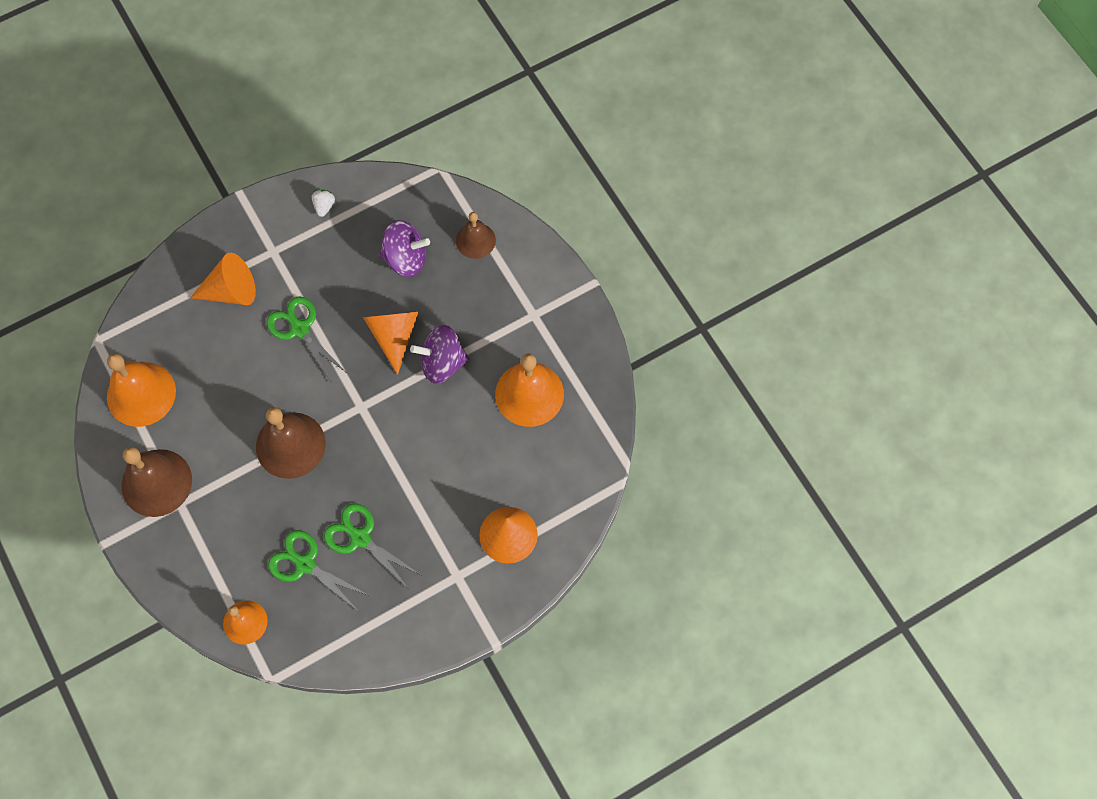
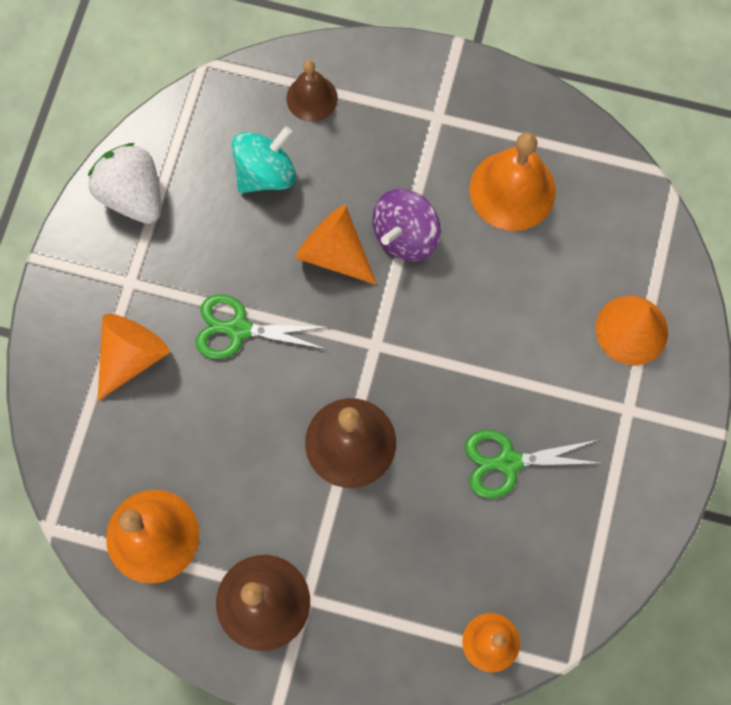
camera: 45 degrees left, 5 degrees up
(305, 564) = (486, 535): green scissors -> none
(324, 206) = (133, 195): white strawberry -> white strawberry, size x2.26
(405, 259) = (266, 173): purple spinning top -> turquoise spinning top

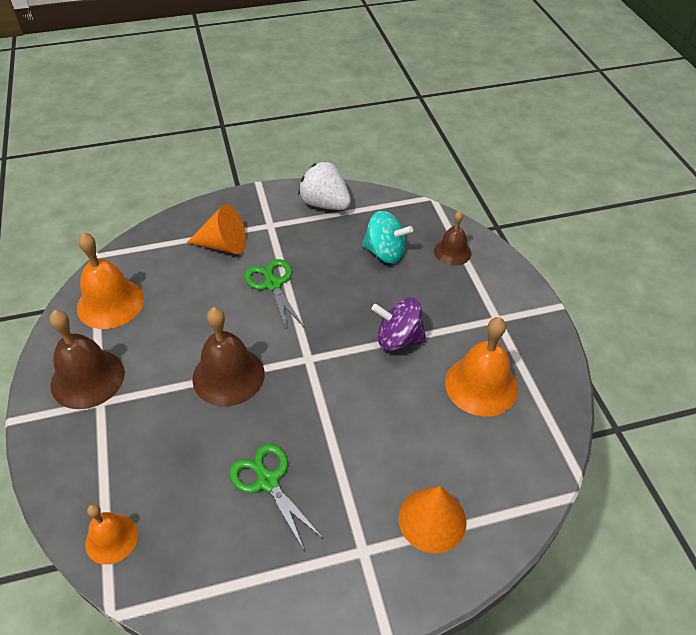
camera: 60 degrees right, 25 degrees down
(133, 195) = (325, 204): white strawberry -> white strawberry turned 75 degrees counterclockwise
(334, 252) = (358, 307): orange cone -> none

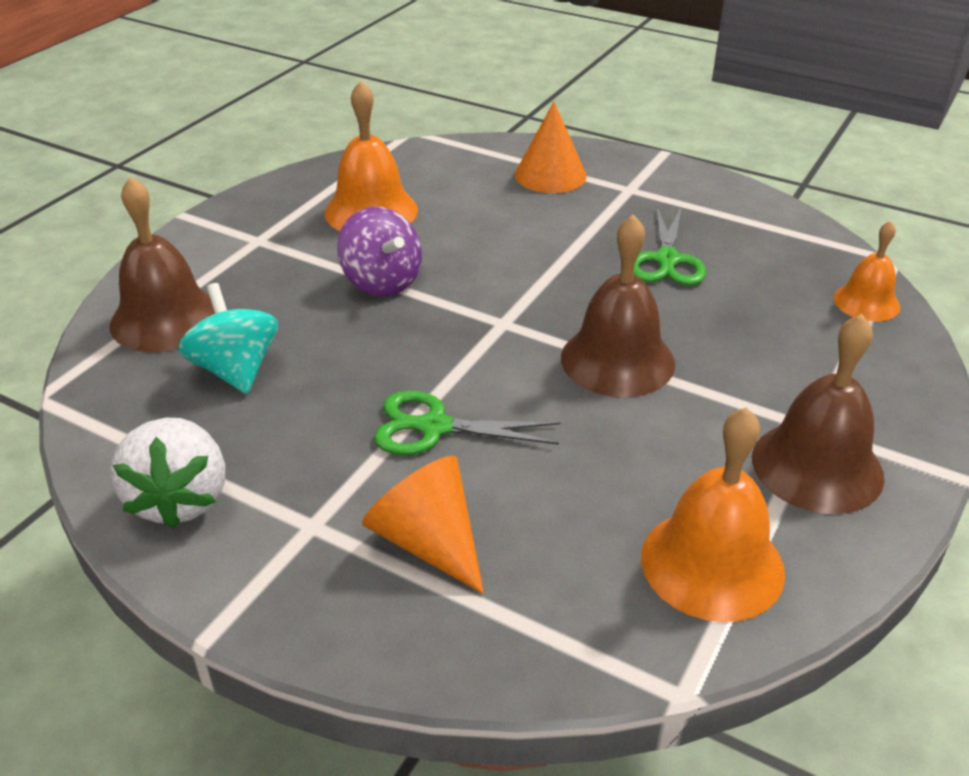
camera: 135 degrees left, 10 degrees down
(273, 284) = (435, 427): green scissors -> green scissors turned 75 degrees clockwise
(452, 252) = (165, 318): brown bell -> brown bell, size x1.65

